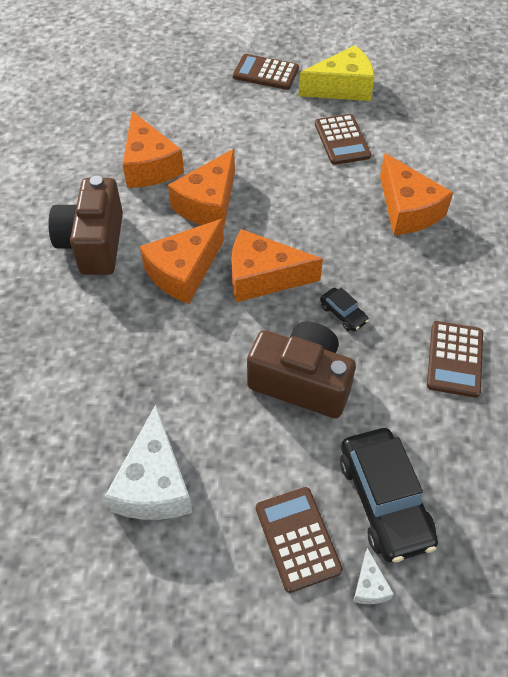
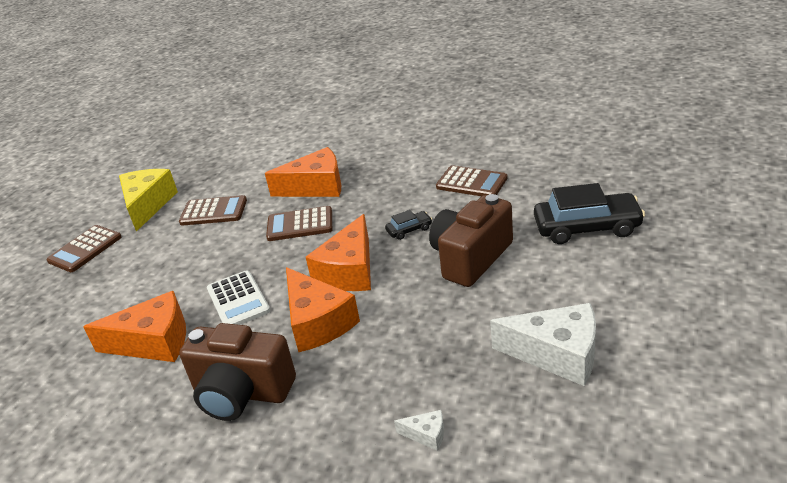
camera: 70 degrees left, 20 degrees down
(208, 204) = (238, 300): orange cheese -> white calculator
(297, 539) = (617, 273): brown calculator -> brown calculator (300, 225)
(369, 586) = (656, 241): white cheese -> white cheese (426, 435)

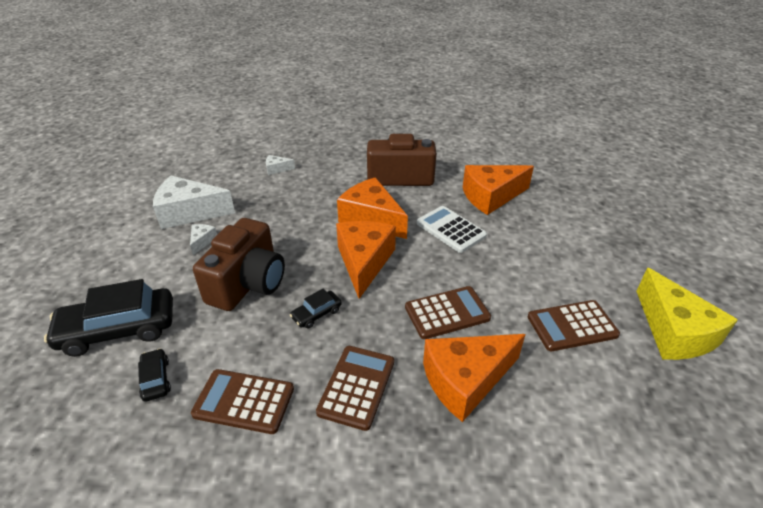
camera: 160 degrees right, 5 degrees up
(85, 249) = (663, 265): brown calculator -> brown calculator (356, 386)
(529, 309) = (202, 241): none -> white cheese
(540, 196) = (156, 379): none -> black car

